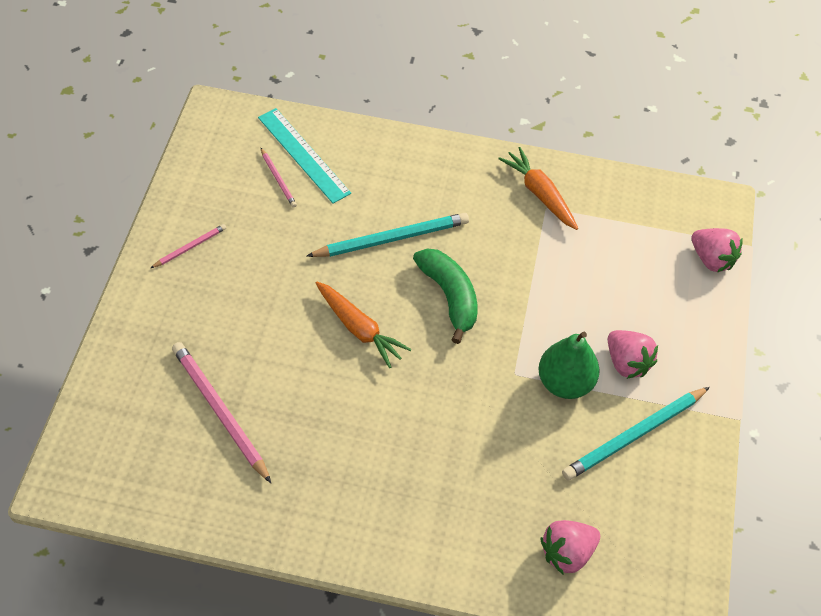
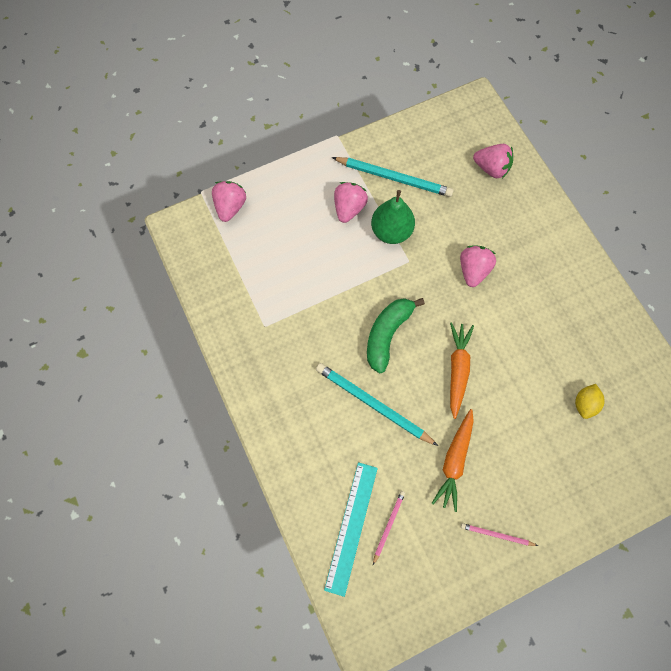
camera: 125 degrees left, 15 degrees up
(220, 411) = (584, 404): pink pencil -> yellow lemon
(451, 426) = (473, 270): none -> pink strawberry
(539, 194) = (256, 338): orange carrot -> orange carrot (454, 461)

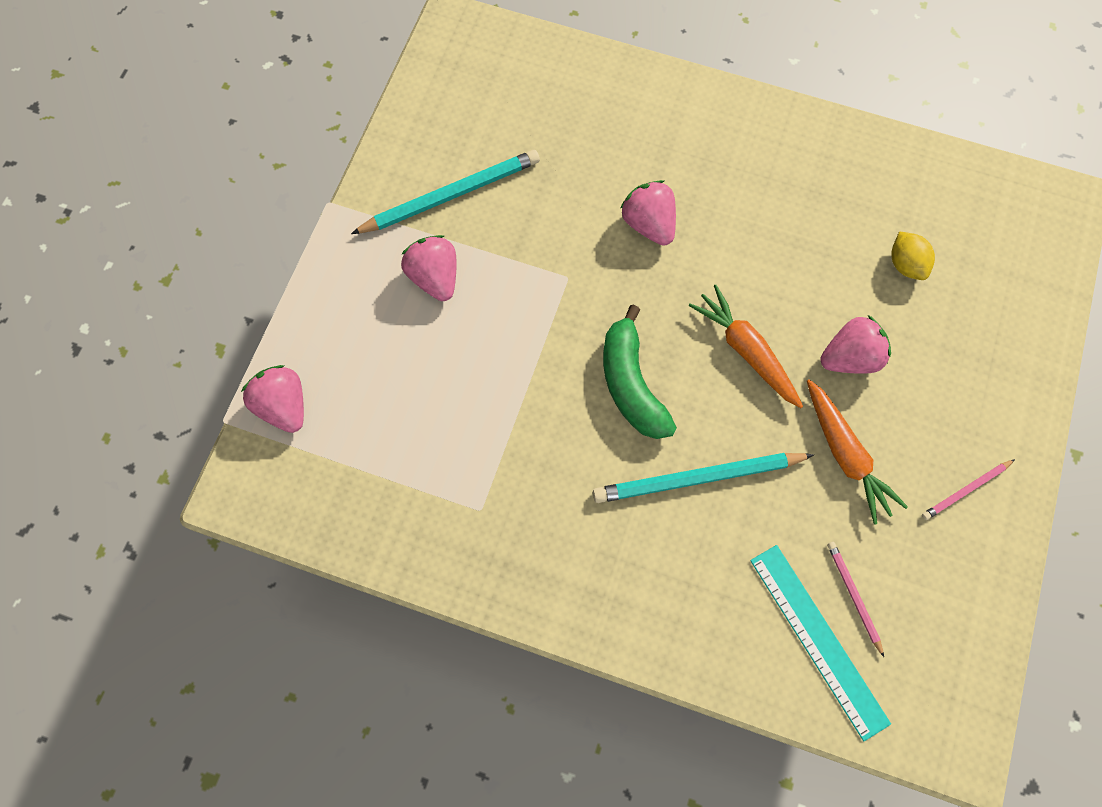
camera: 45 degrees left, 0 degrees up
(391, 231) = (512, 261): green pear -> none
(491, 168) = (550, 90): pink strawberry -> pink strawberry (849, 357)

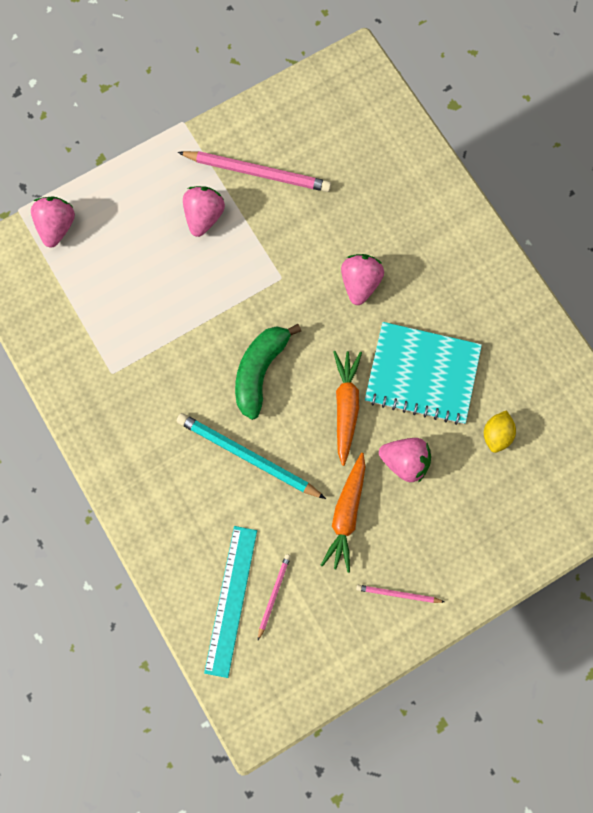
camera: 40 degrees right, 5 degrees up
(451, 195) = (257, 172): turquoise pencil -> pink pencil
(787, 263) = (422, 374): none -> turquoise notebook

